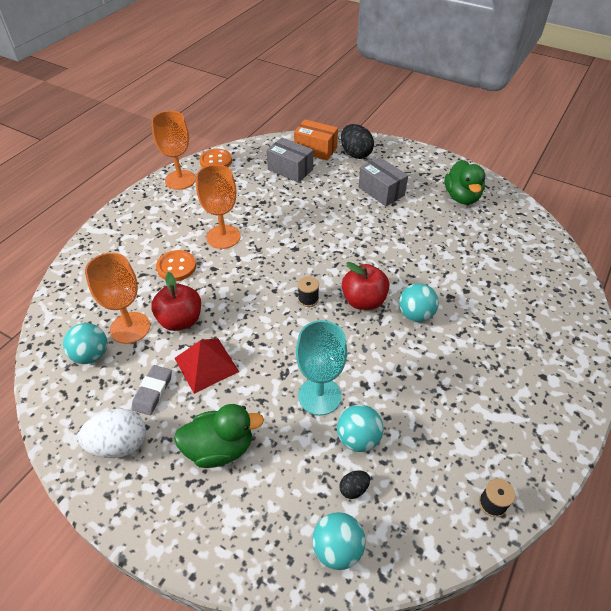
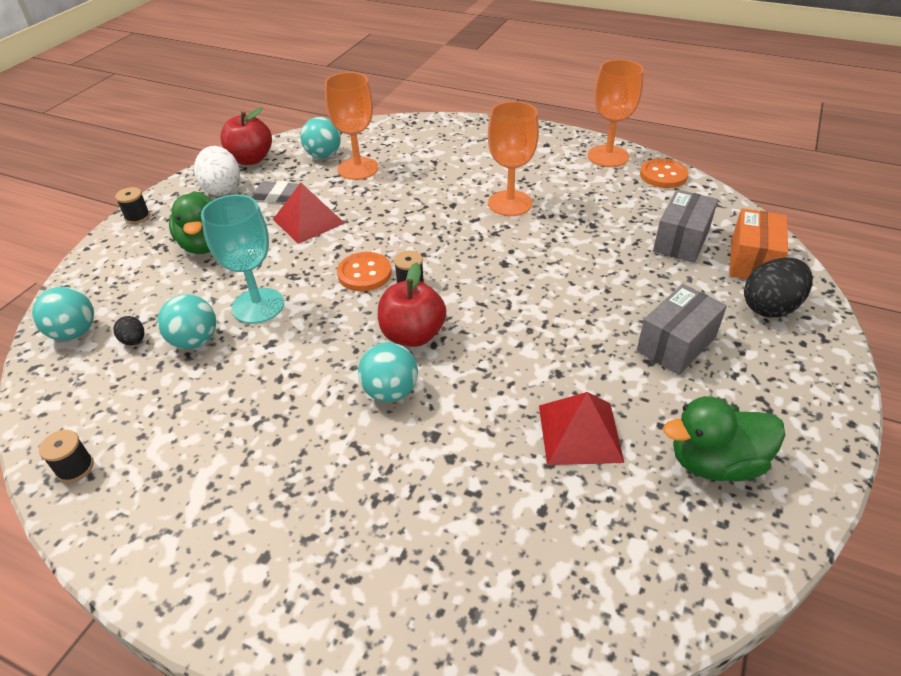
camera: 85 degrees right, 5 degrees down
(145, 528) = (137, 217): none -> black spool
(176, 267) = (450, 180): orange button -> orange button (364, 273)
(180, 320) = (369, 196): red apple -> red apple (251, 159)
(445, 237) = (579, 433): none -> red pyramid

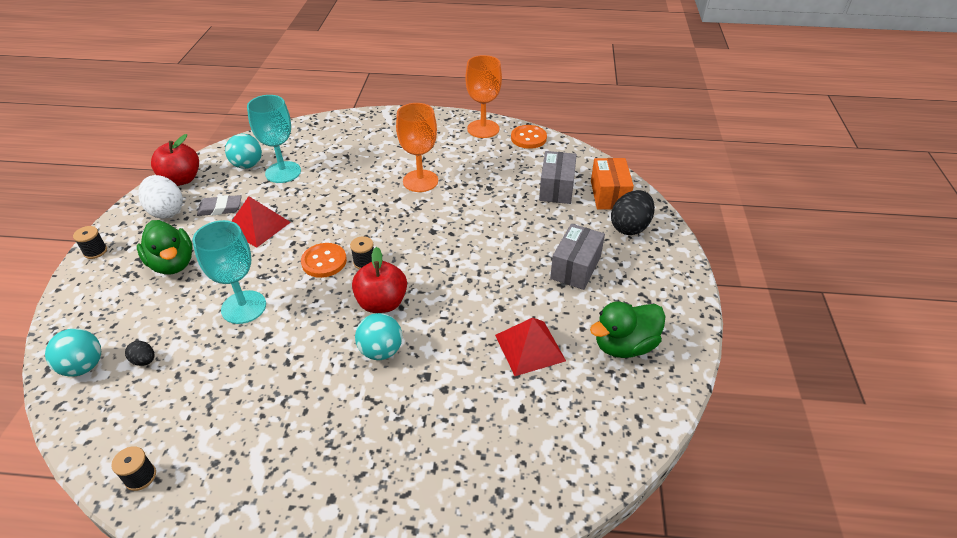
camera: 20 degrees left, 0 degrees up
(195, 341) = (200, 348): turquoise ball -> none
(358, 168) = (283, 172): orange goblet -> turquoise goblet

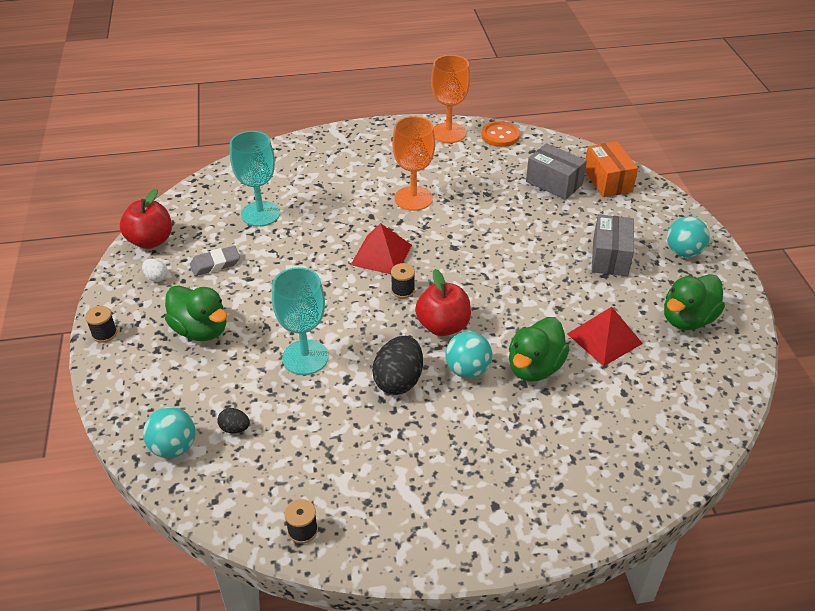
camera: 15 degrees left, 0 degrees up
(166, 211) = (156, 277): white egg -> white egg, size x0.49
(247, 165) = (216, 213): turquoise ball -> turquoise ball (683, 252)
(258, 226) = (268, 275): red pyramid -> red pyramid (381, 255)
(324, 261) = (361, 297): orange button -> none
(446, 362) = (534, 367): none -> green duck
(556, 188) = (554, 183): grey box -> grey box turned 45 degrees counterclockwise
(630, 227) = (642, 209): black egg -> black egg (398, 381)

